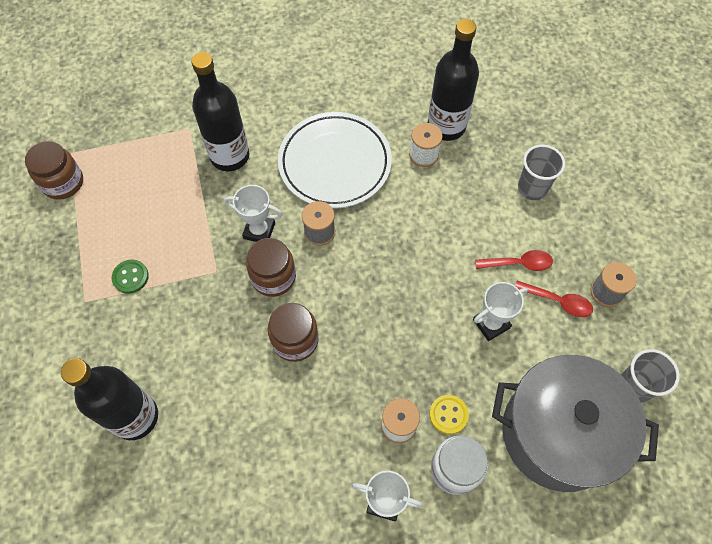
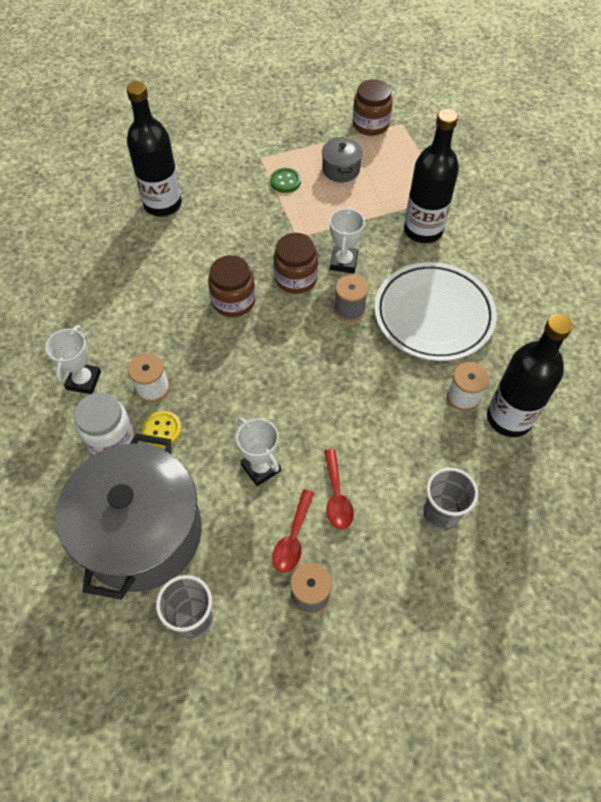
camera: 85 degrees right, 5 degrees down
(126, 220) = (341, 169): none -> grey pot

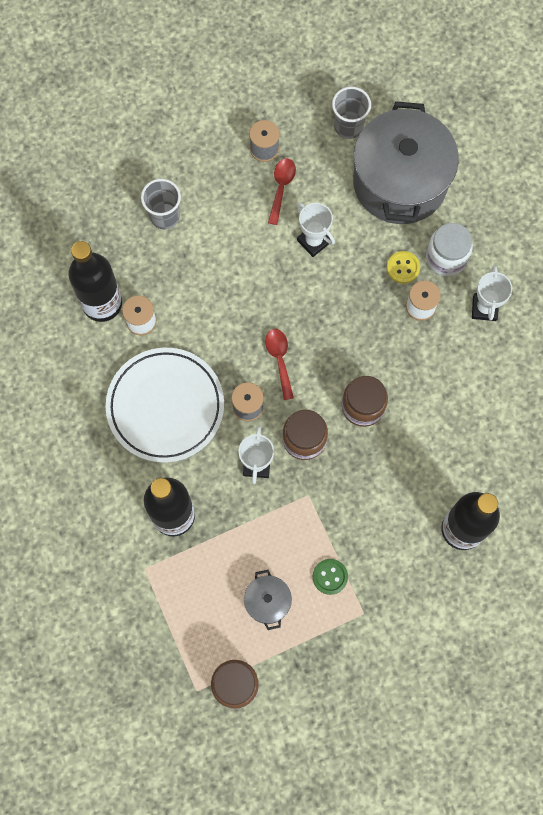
camera: 175 degrees right, 15 degrees up
(336, 496) = (249, 223): red spoon -> red spoon (279, 359)

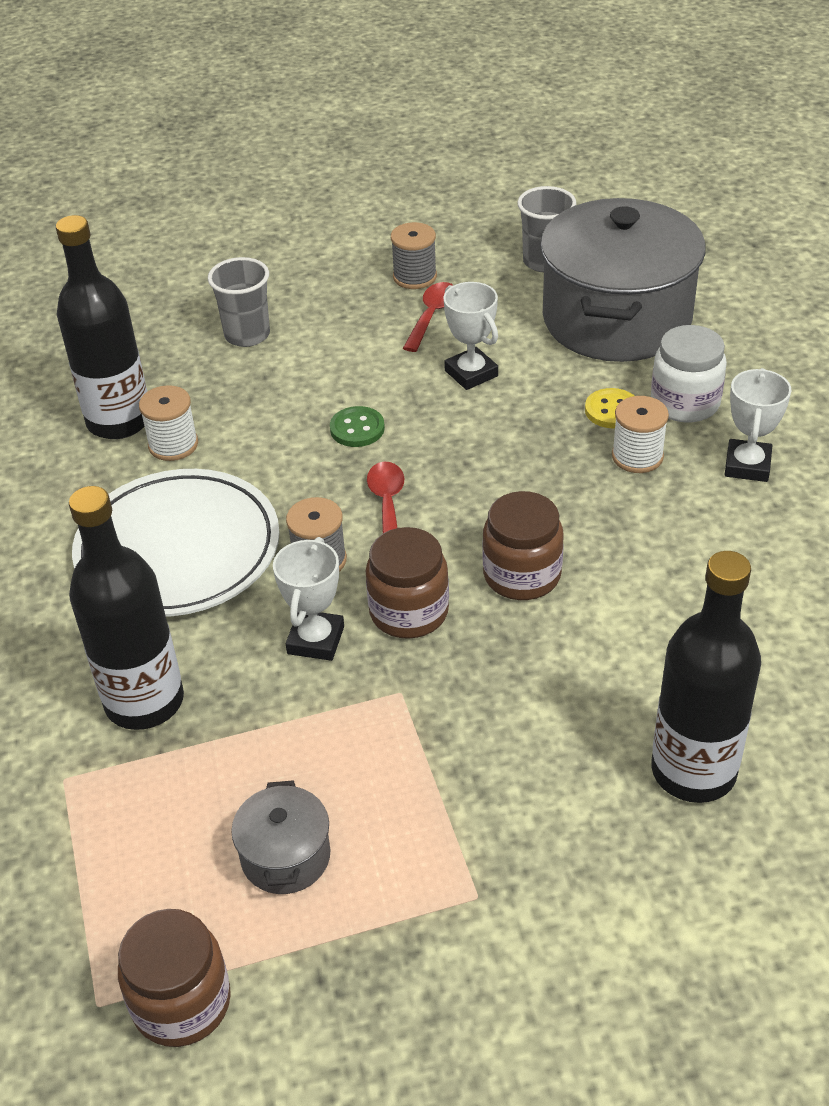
camera: 10 degrees right, 30 degrees down
(330, 576) = (419, 825): green button -> green button (357, 429)

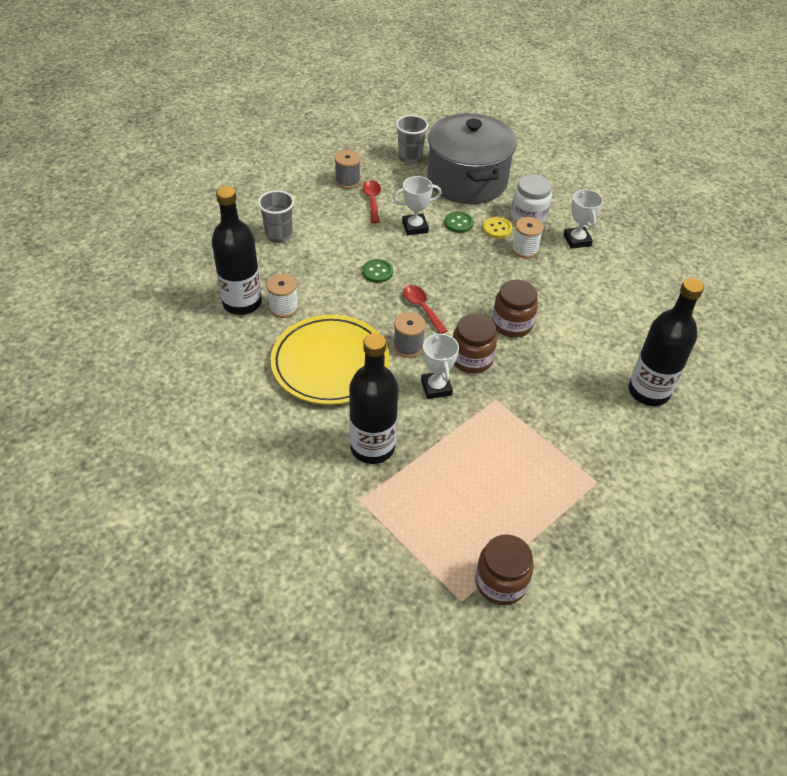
camera: 30 degrees left, 5 degrees up
(178, 550) = (330, 364): white plate -> yellow plate
(286, 856) = (499, 496): grey pot -> none
(471, 373) = (415, 227): white trophy -> white trophy turned 45 degrees counterclockwise
(550, 385) = (458, 223): none -> green button

